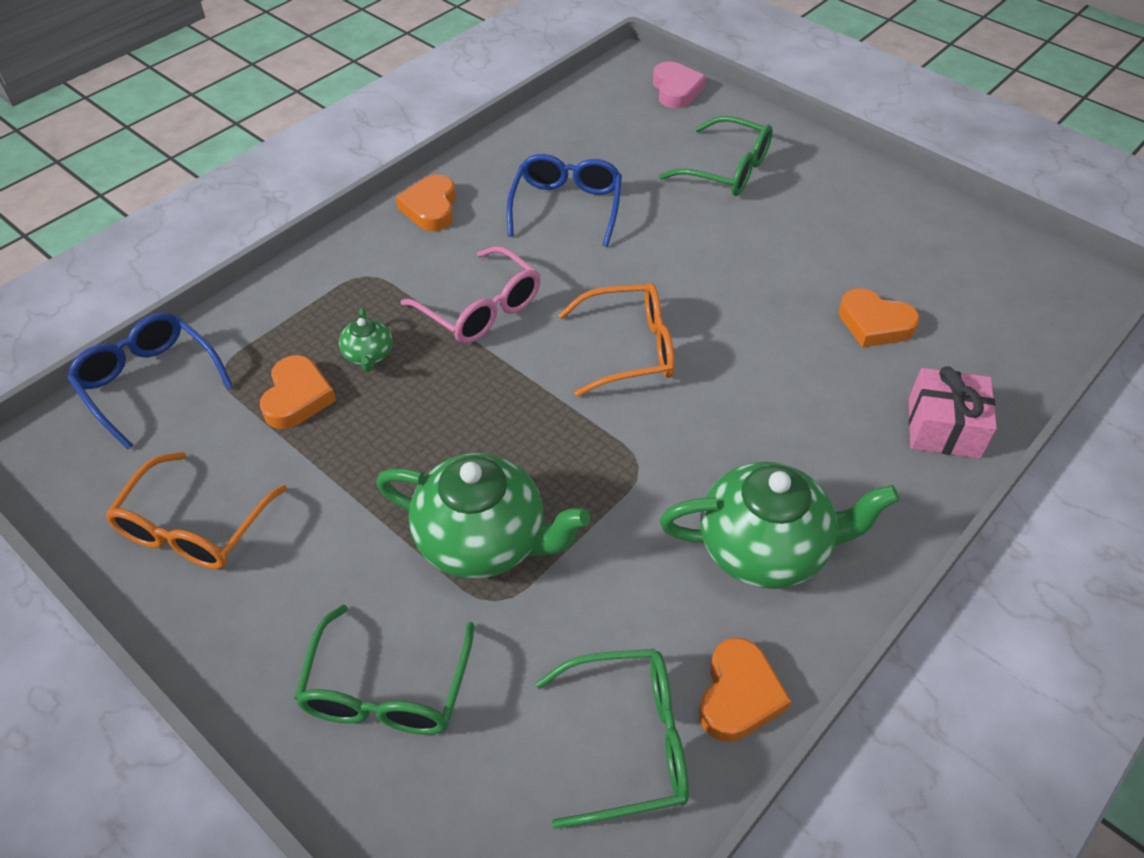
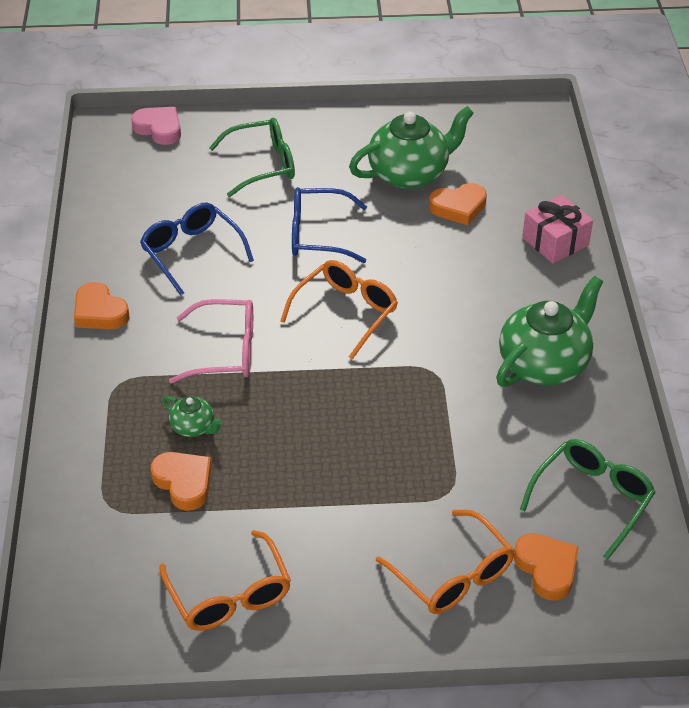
camera: 45 degrees left, 5 degrees down
(149, 383) = (69, 549): blue glasses -> blue glasses (318, 235)
(387, 689) = (452, 575): green glasses -> orange glasses
(483, 540) = (403, 470): green teapot -> green teapot (409, 174)
(738, 695) = (613, 439): orange heart -> orange heart (547, 568)

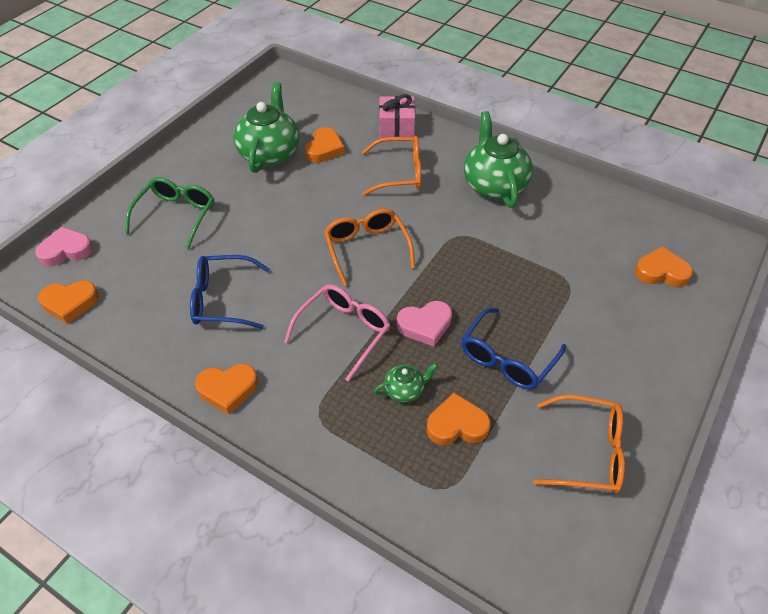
camera: 55 degrees left, 5 degrees up
(107, 168) = (70, 303): none -> orange heart
(284, 404) = (425, 325): none -> pink heart
(318, 235) = (279, 224): blue glasses -> blue glasses (507, 358)
(452, 575) = (640, 318): orange glasses -> orange glasses (399, 173)
(592, 499) = (618, 224): green glasses -> none

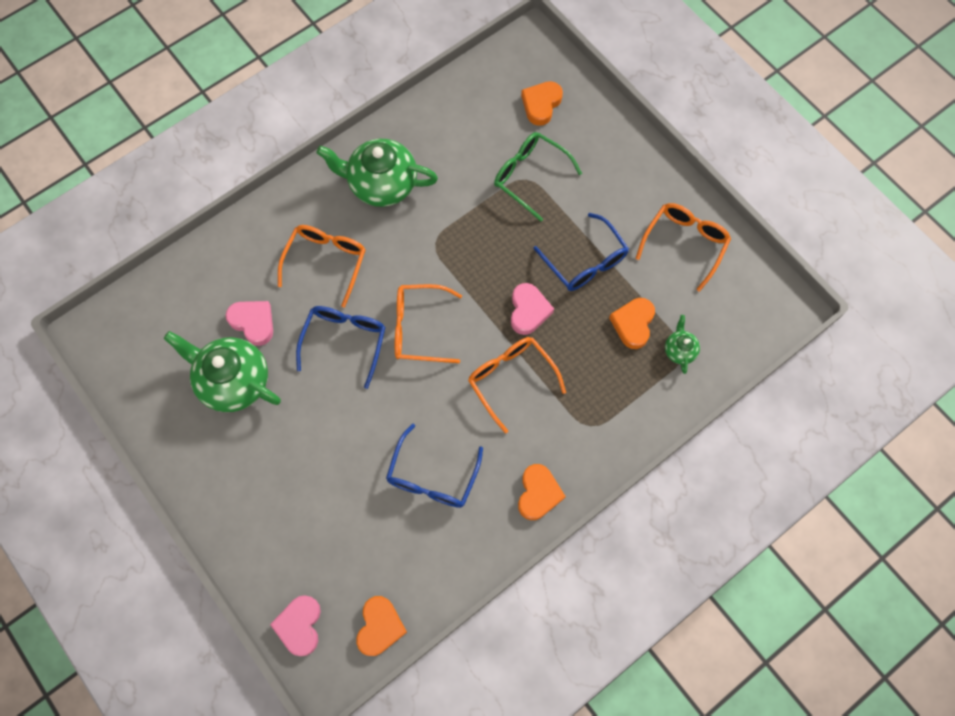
camera: 70 degrees left, 20 degrees up
(176, 216) = (294, 500): green glasses -> green glasses (530, 176)
(324, 149) = (253, 322): orange heart -> pink heart
(331, 205) = (344, 342): none -> blue glasses
(343, 332) = (511, 380): pink glasses -> orange glasses
(396, 127) = (251, 239): pink gift -> none
(405, 390) = (588, 350): green teapot -> green teapot (679, 350)

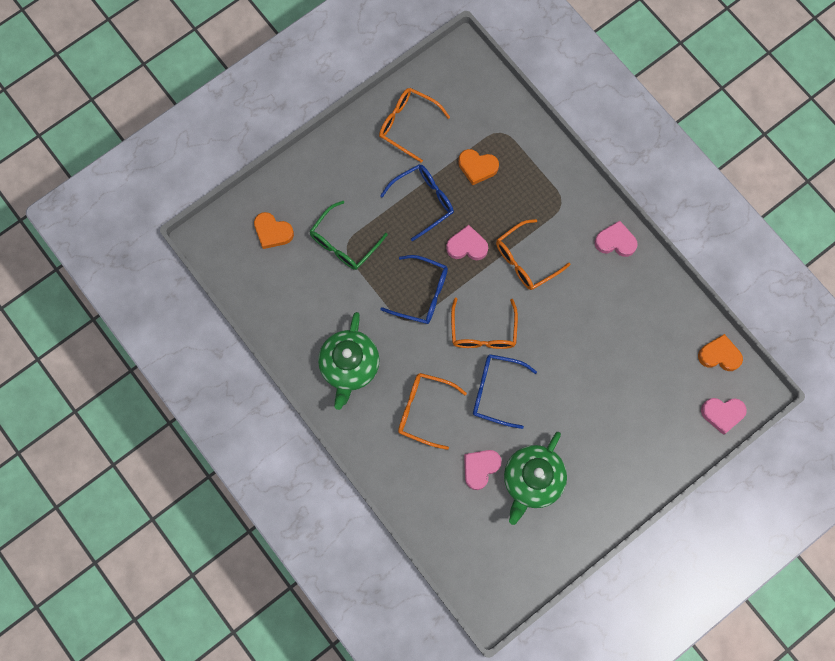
camera: 90 degrees left, 5 degrees up
(432, 476) = (605, 319): blue glasses -> blue glasses (421, 294)
(538, 493) = (615, 241): orange heart -> pink heart
(679, 350) = (498, 135): green teapot -> none

